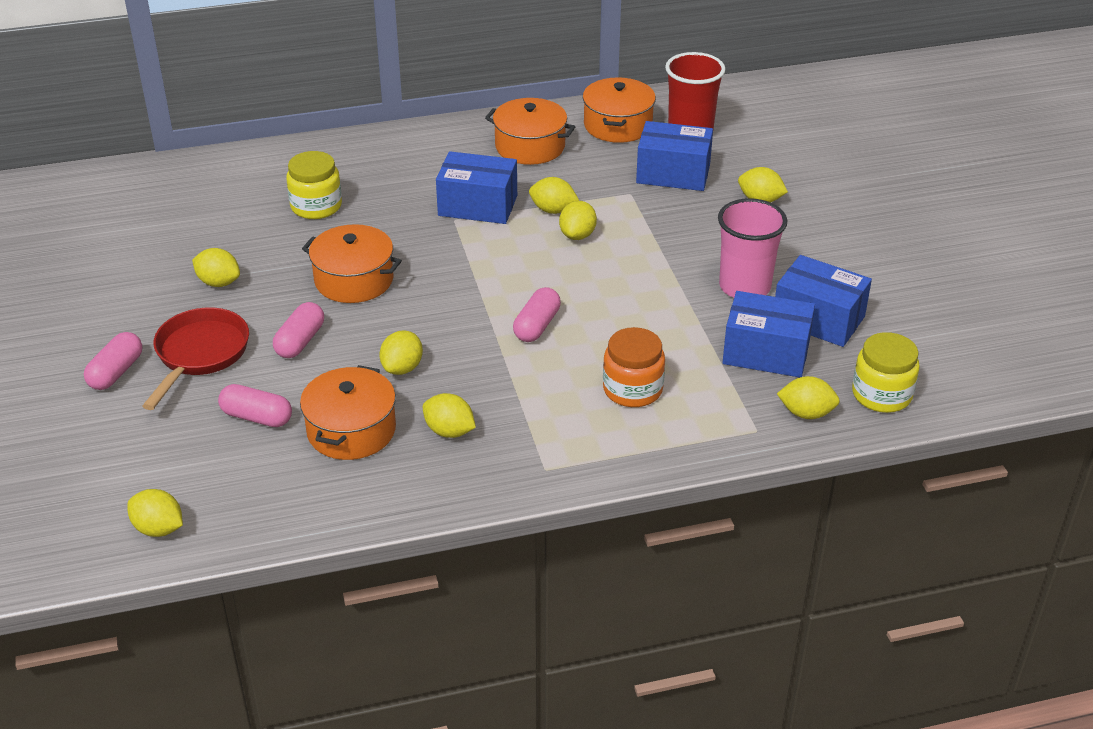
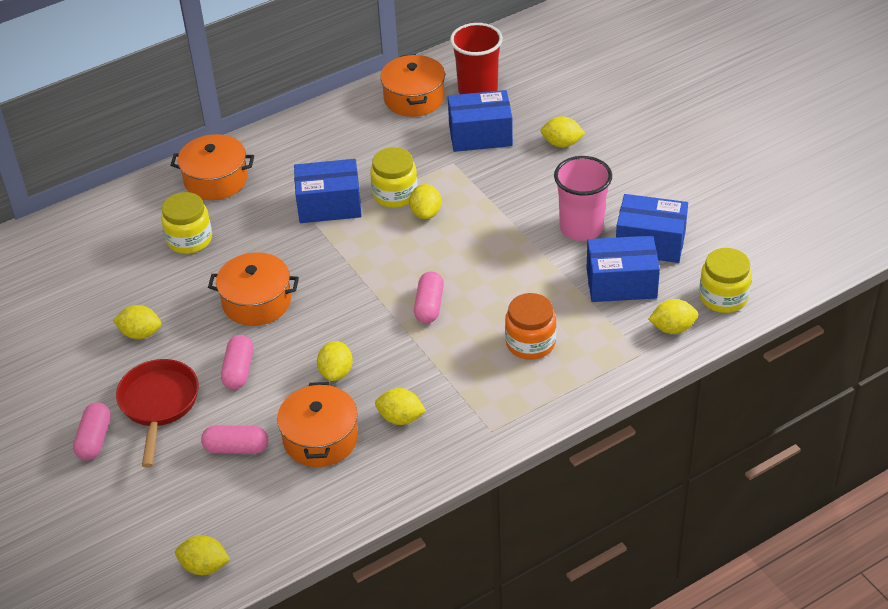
camera: 15 degrees left, 5 degrees up
(530, 146) = (348, 137): orange pot -> orange pot (216, 180)
(553, 210) = (395, 194): yellow lemon -> yellow jar

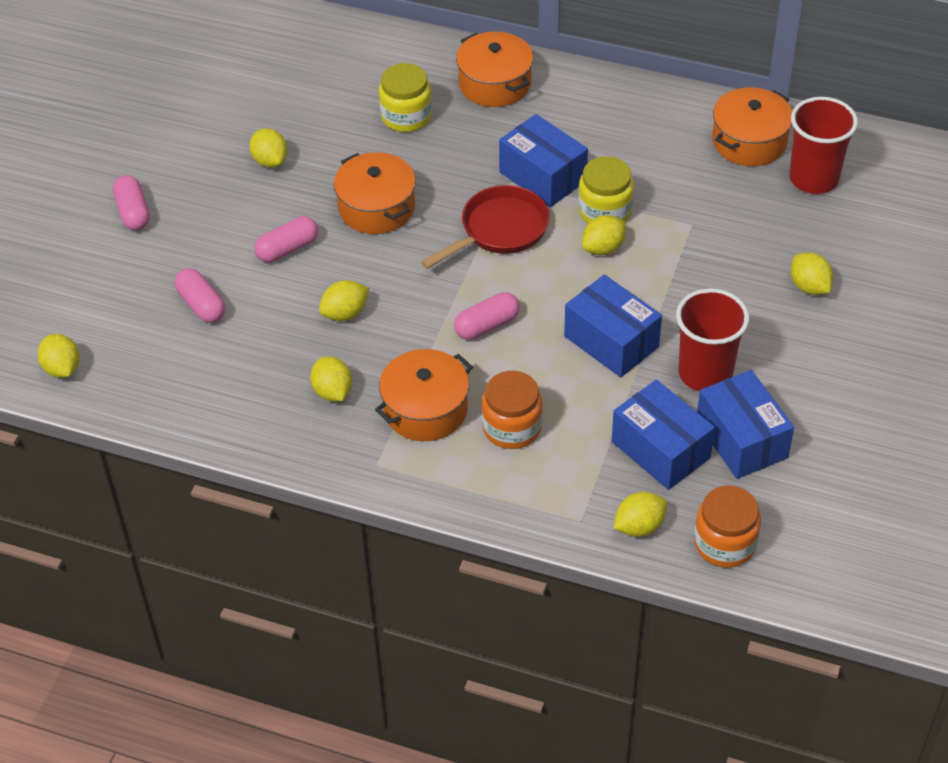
camera: 50 degrees right, 5 degrees up
(94, 439) = (133, 212): pink capsule -> pink capsule turned 75 degrees counterclockwise
(159, 404) = (204, 225): red pan -> red pan (499, 230)
(320, 438) = (260, 353): orange pot -> orange pot (425, 409)
(480, 135) = (752, 220): blue box -> blue box (611, 341)
(581, 228) = (705, 373): pink cup -> red cup
(672, 328) = (639, 526): yellow lemon -> yellow lemon turned 75 degrees counterclockwise
(723, 297) = (725, 543): yellow jar -> orange jar

